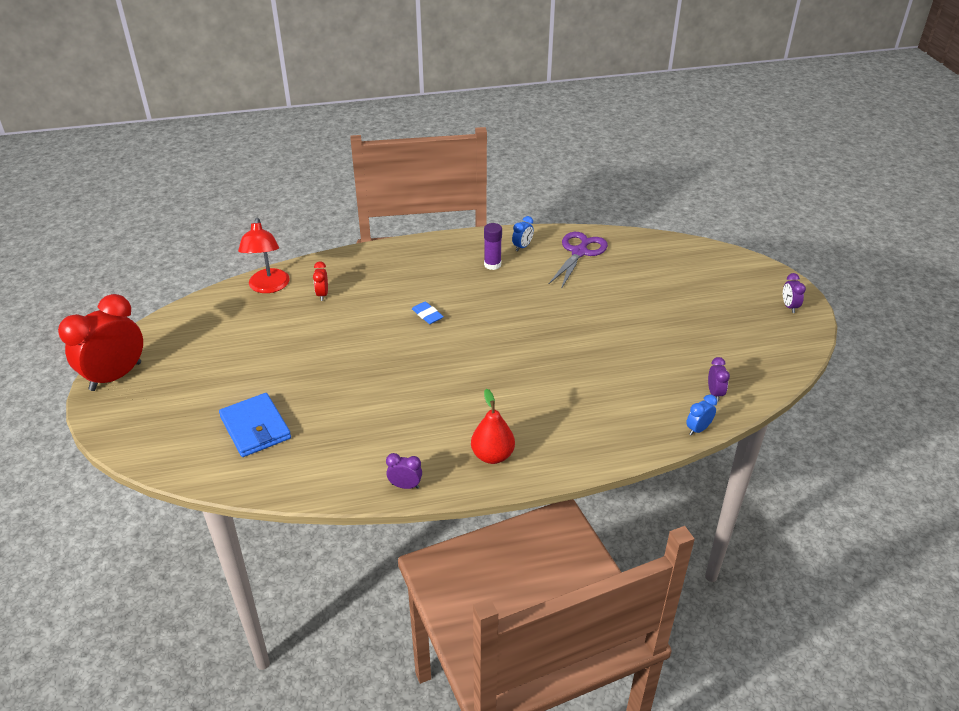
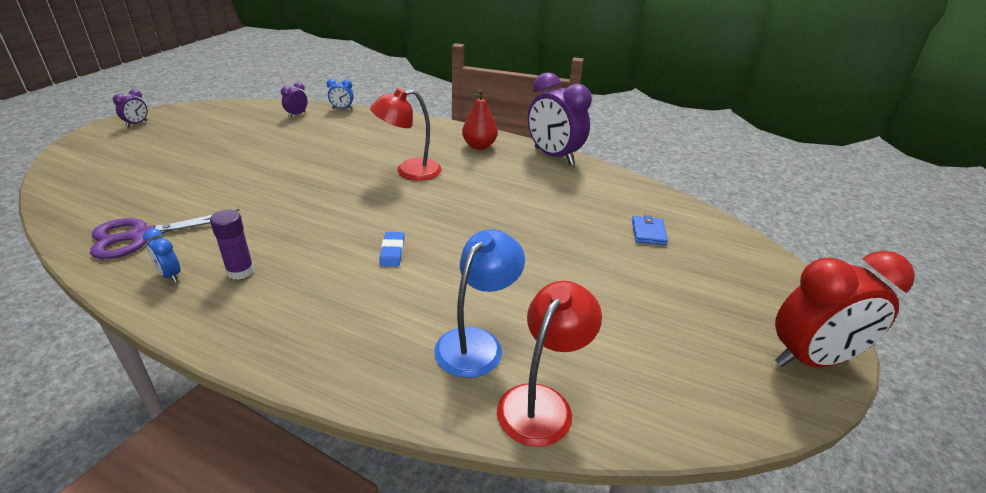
camera: 145 degrees left, 5 degrees down
(255, 428) = (648, 232): blue wallet -> blue wallet, size x0.57
(322, 295) = (477, 342): red clock -> blue lamp
(405, 486) = (553, 156): purple clock -> purple clock, size x2.32
(509, 384) = (409, 171): none -> red lamp
(522, 247) = (170, 275): blue clock -> blue clock turned 120 degrees counterclockwise

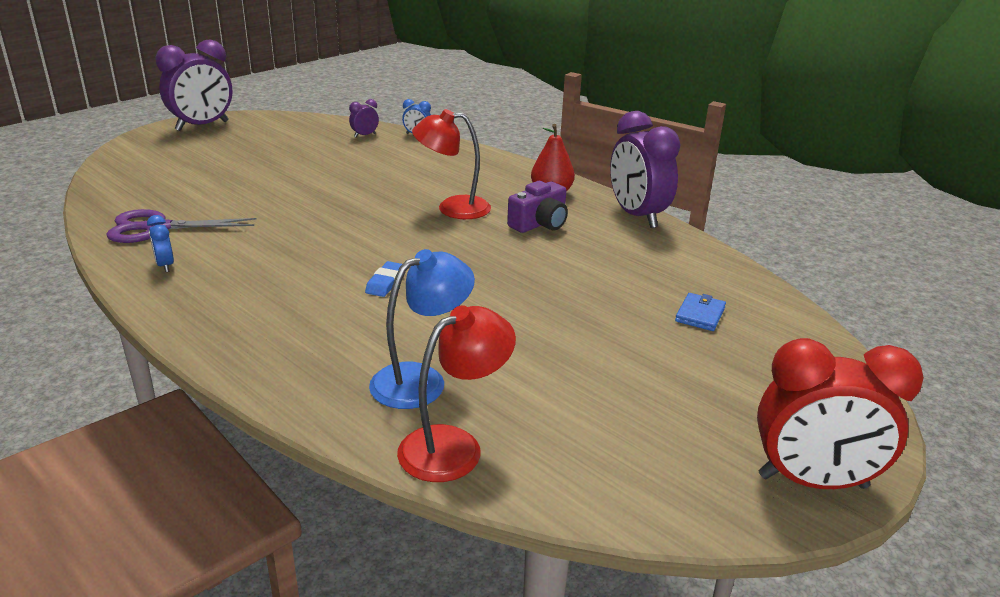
camera: 20 degrees right, 5 degrees down
(137, 124) = (202, 126): purple clock -> purple clock, size x2.32
(240, 271) = (228, 273): purple glue stick -> none
(486, 174) = (540, 223): none -> purple camera

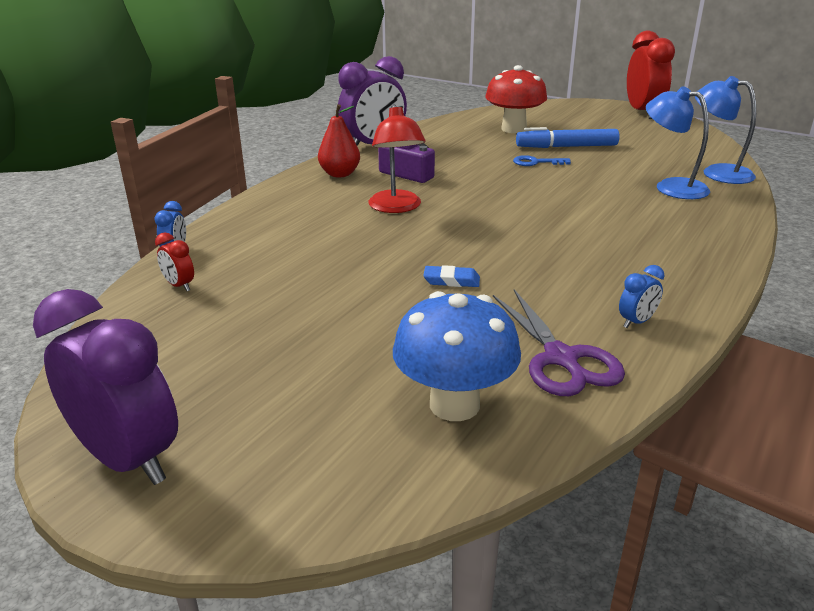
camera: 100 degrees left, 0 degrees up
(153, 191) = (454, 404): none -> blue mushroom
(364, 135) = (179, 286): purple clock -> red clock
(386, 282) = (562, 214): blue eraser -> blue eraser (451, 280)
(454, 446) = (717, 172): red lamp -> blue lamp
(551, 302) = (536, 162): none -> blue key
(610, 339) = (566, 147): none -> blue marker
(700, 314) = (513, 129): blue wallet -> red mushroom

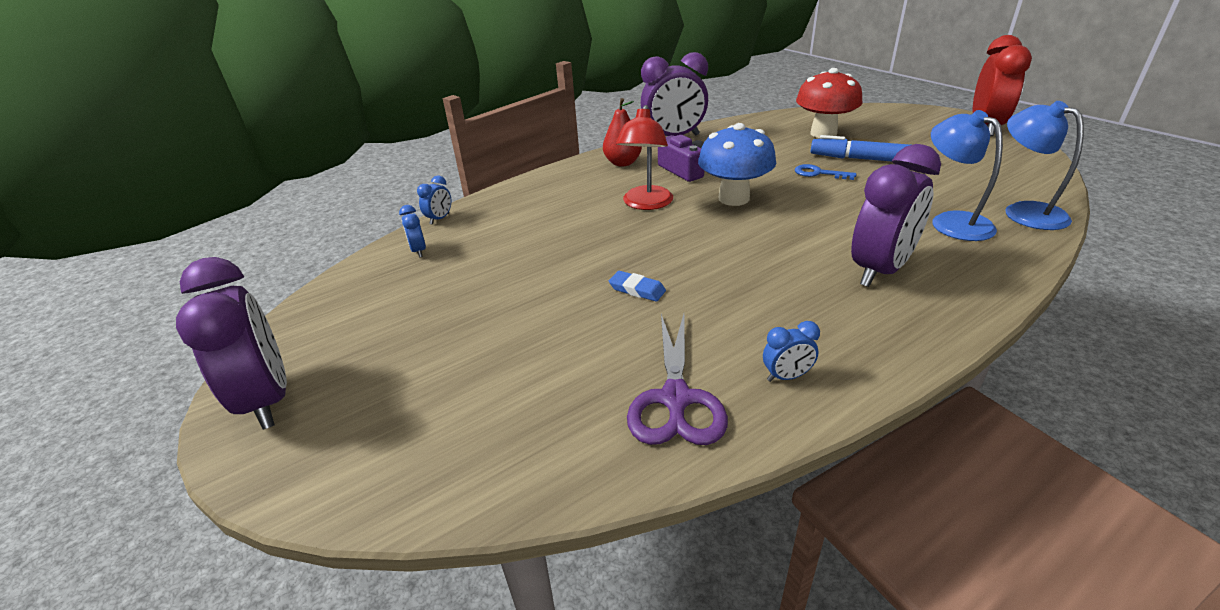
camera: 25 degrees right, 5 degrees up
(179, 286) = (418, 251): red clock -> blue clock
(454, 404) = (539, 422): blue mushroom -> blue mushroom (734, 198)
(645, 231) = (880, 271): none -> purple clock

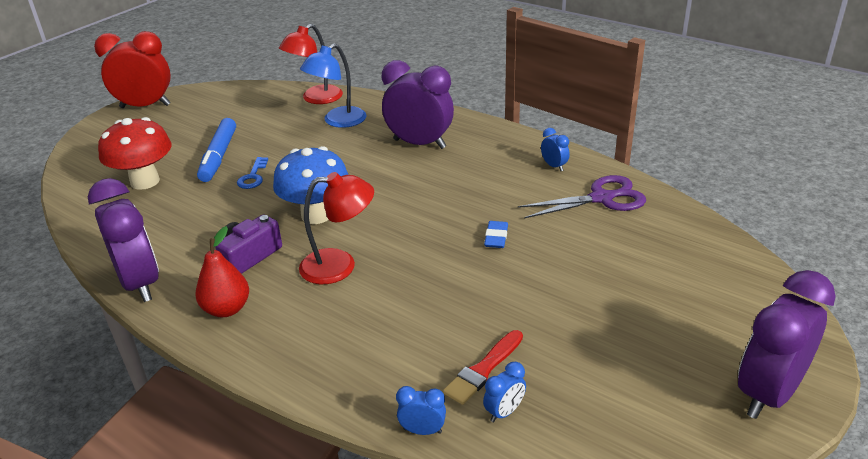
camera: 110 degrees left, 0 degrees up
(466, 249) = (483, 370): none -> red brush
(1024, 211) = (315, 98): blue lamp -> red lamp

